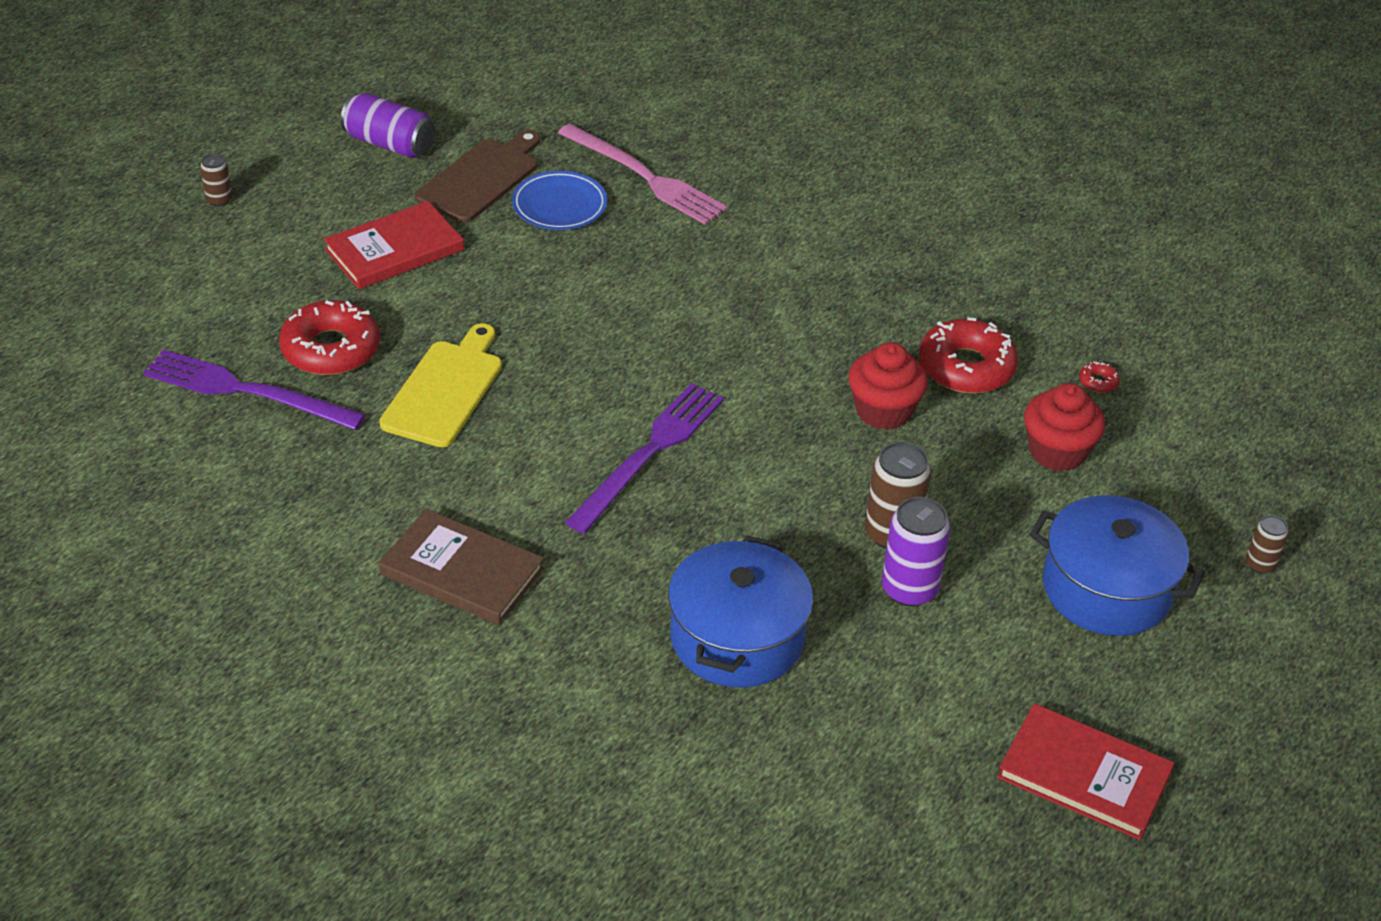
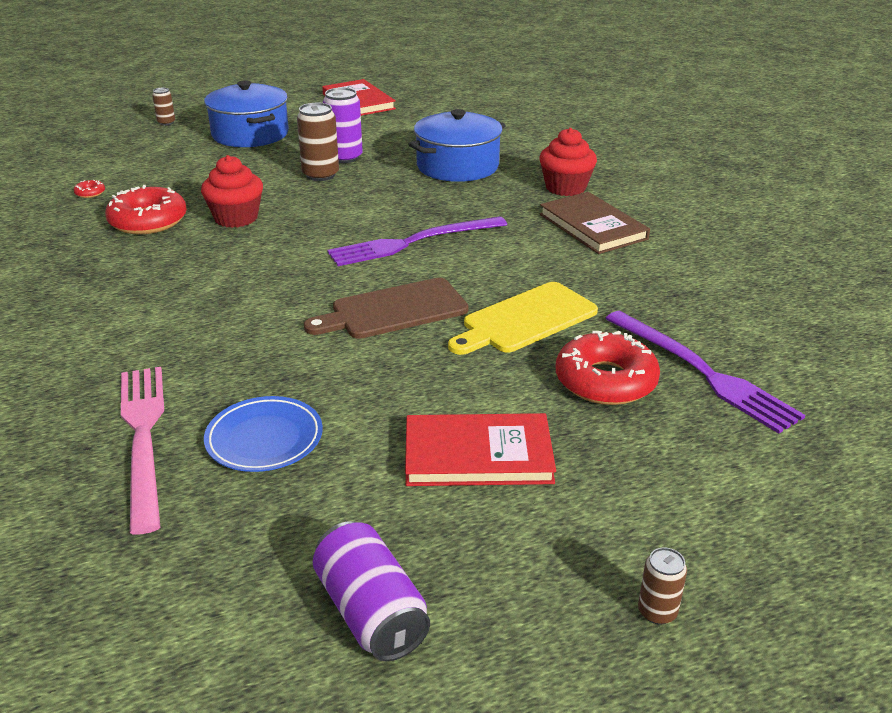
camera: 145 degrees left, 10 degrees down
(481, 178) = (309, 506): brown cutting board -> brown cutting board (394, 310)
(1057, 452) = (175, 176): red cupcake -> red cupcake (565, 187)

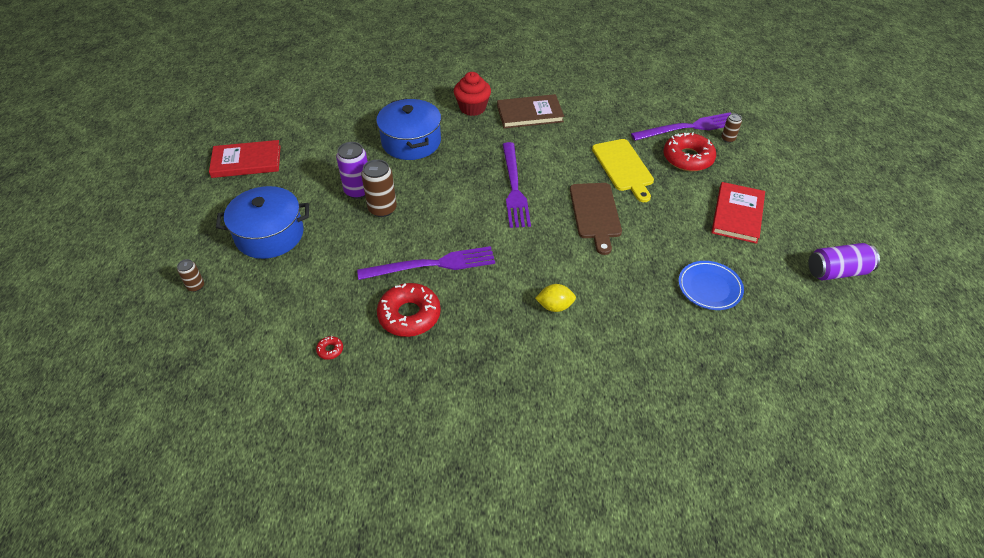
camera: 70 degrees left, 15 degrees up
(143, 437) = (697, 338): pink fork -> none
(185, 307) = (555, 306): none -> yellow lemon
(236, 218) = (432, 264): red cupcake -> purple fork
(657, 612) = (841, 193): brown can -> brown can (728, 139)

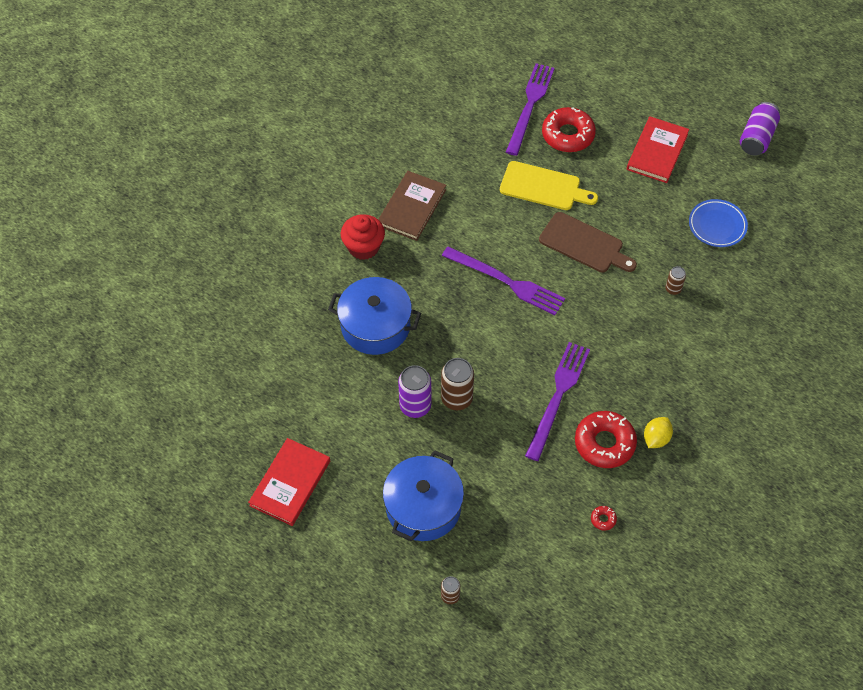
camera: 55 degrees left, 10 degrees up
(555, 306) = (665, 337): yellow lemon -> yellow lemon (656, 438)
(728, 139) = (566, 90): brown can -> brown can (673, 289)
(737, 214) = (657, 152): red book -> red book turned 60 degrees clockwise

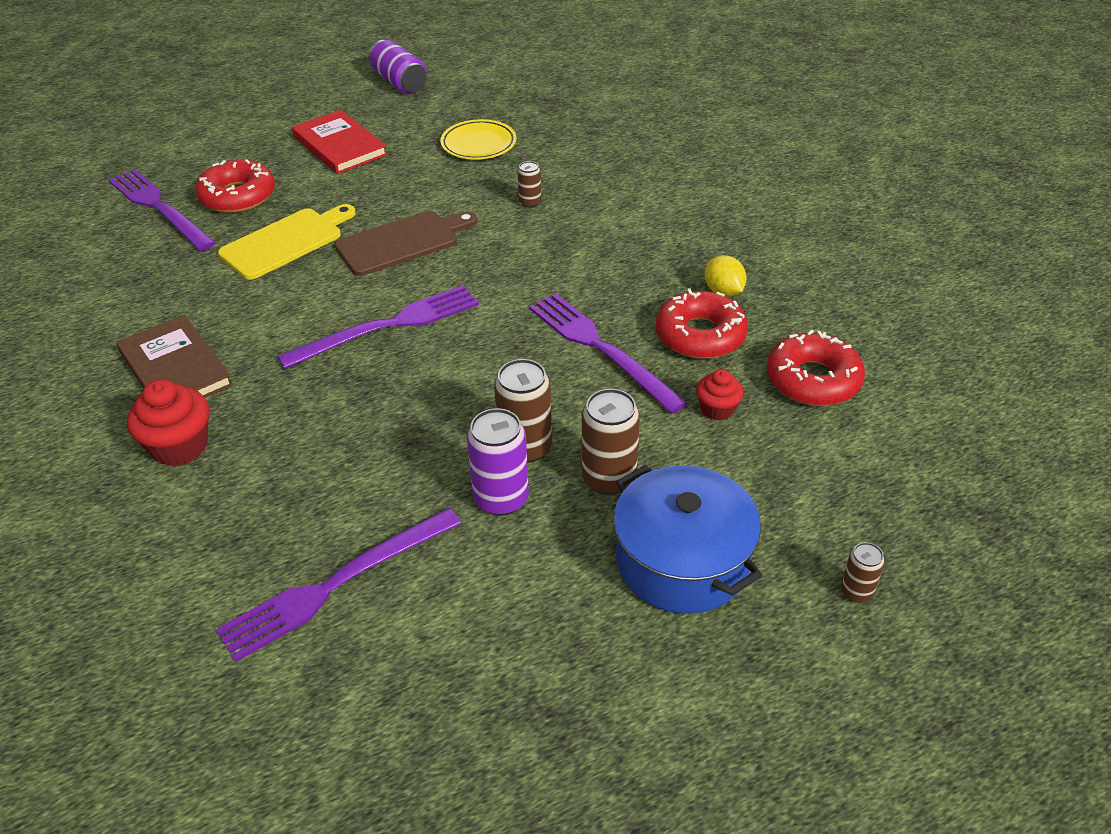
camera: 60 degrees left, 15 degrees down
(290, 483) = (520, 731): red book -> none
(323, 366) = (336, 585): none -> purple fork
(375, 326) = (325, 488): blue pot -> none
(459, 448) = (609, 478): none -> brown can
(545, 478) = (717, 409): none -> red cupcake
(603, 519) = (813, 380): red donut -> red donut, size x2.46
(717, 225) = (478, 144): blue plate -> yellow plate

